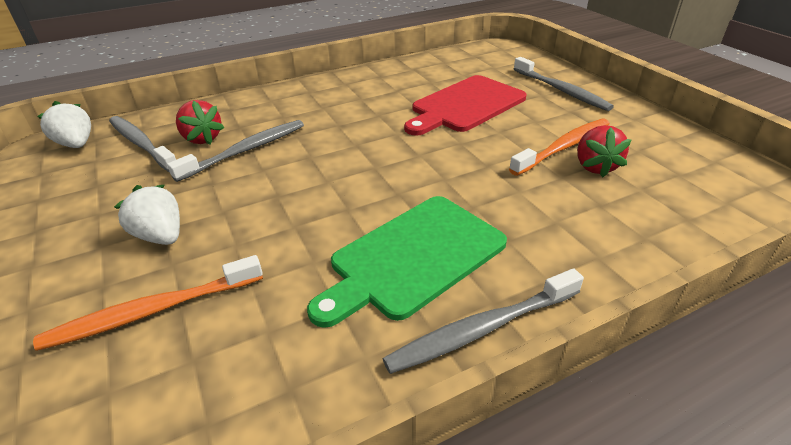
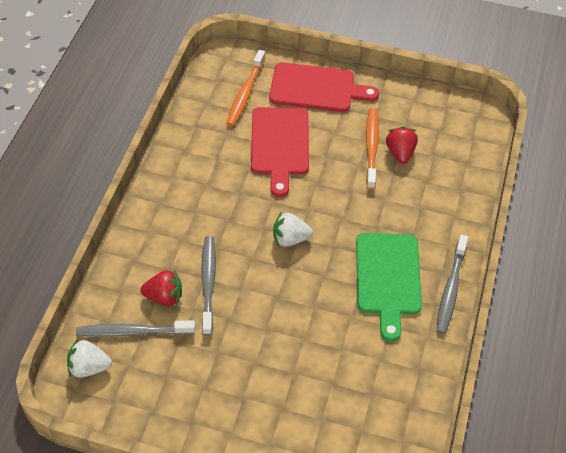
camera: 50 degrees left, 15 degrees up
(153, 311) = (324, 394): orange toothbrush -> orange toothbrush (245, 93)
(161, 236) = (262, 366): white strawberry -> white strawberry (290, 239)
(561, 90) = (316, 88): grey toothbrush -> red cutting board
(595, 166) = (400, 153): red strawberry -> red strawberry turned 135 degrees counterclockwise

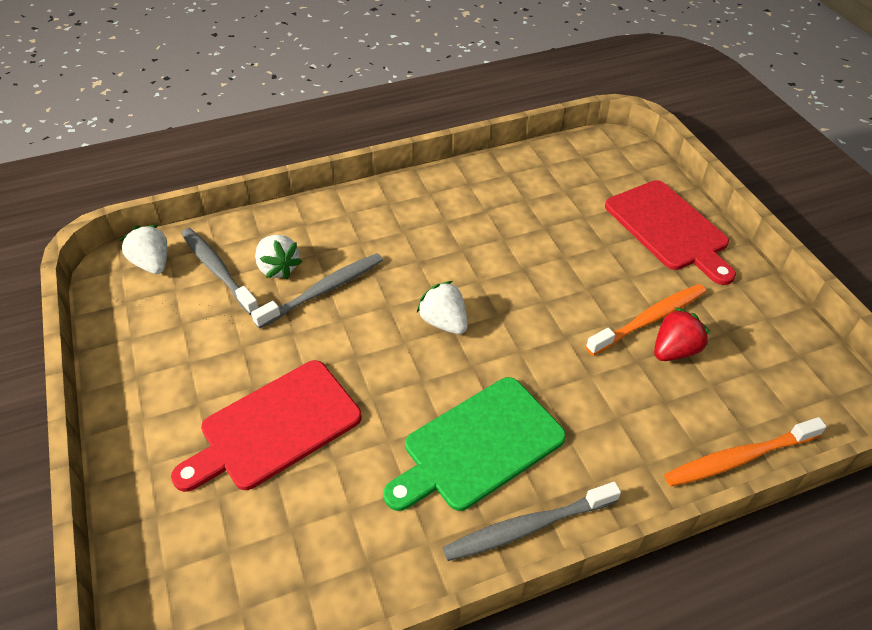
camera: 55 degrees right, 5 degrees down
(164, 297) = (278, 268): red strawberry -> white strawberry
(245, 93) = (592, 182): orange toothbrush -> orange toothbrush (739, 458)
(280, 145) = (558, 243): red cutting board -> red cutting board (275, 427)

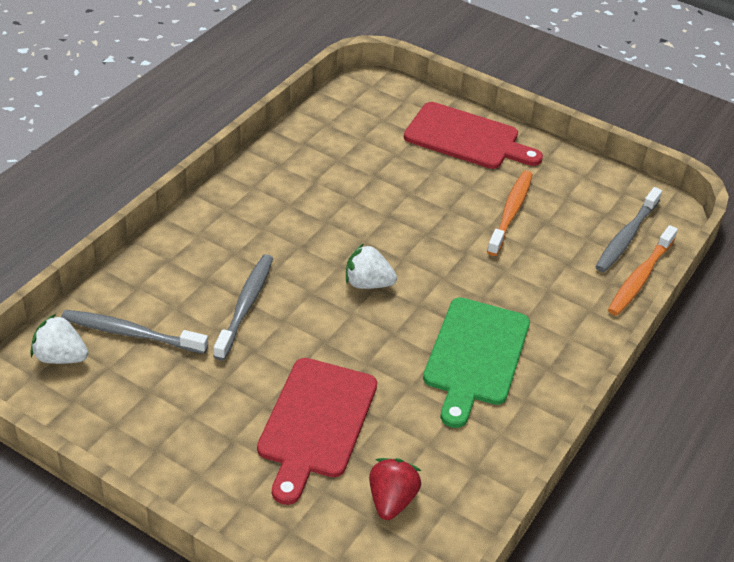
camera: 40 degrees left, 5 degrees down
(278, 268) = (185, 306): white strawberry -> none
(528, 527) = (554, 388): grey toothbrush -> grey toothbrush (626, 236)
(674, 350) = (545, 226): red strawberry -> red strawberry (391, 500)

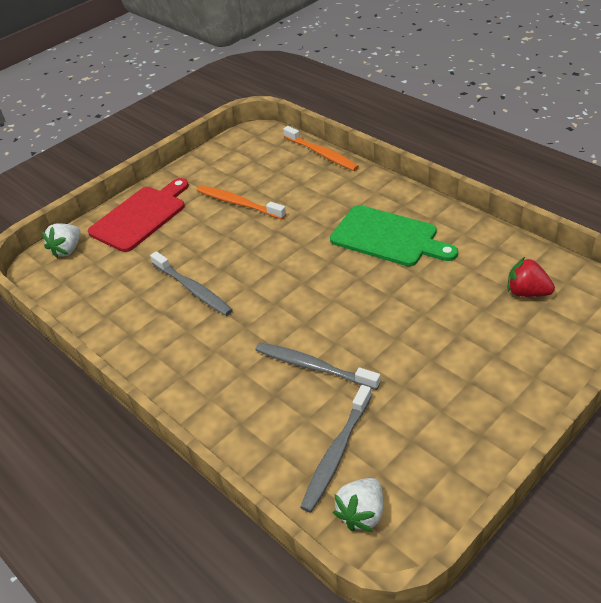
camera: 70 degrees left, 0 degrees up
(316, 423) = (452, 329): red cutting board -> none
(367, 283) = (301, 288): white strawberry -> white strawberry (67, 250)
(626, 236) = (279, 154): grey toothbrush -> grey toothbrush (193, 289)

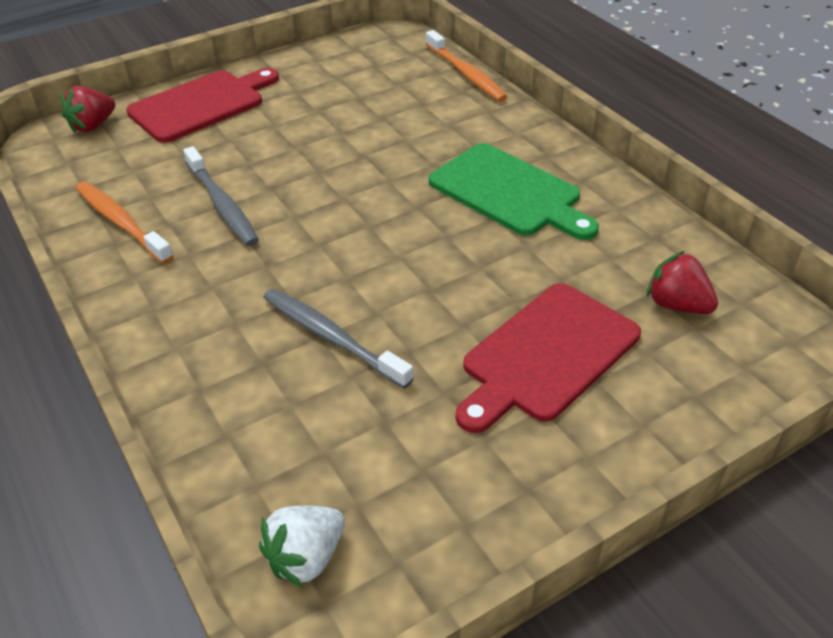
camera: 10 degrees right, 0 degrees up
(67, 250) = (93, 126): white strawberry -> red strawberry
(239, 203) = (331, 113): orange toothbrush -> orange toothbrush (121, 223)
(337, 453) = (310, 462): grey toothbrush -> none
(457, 346) = (546, 355): none -> red cutting board

